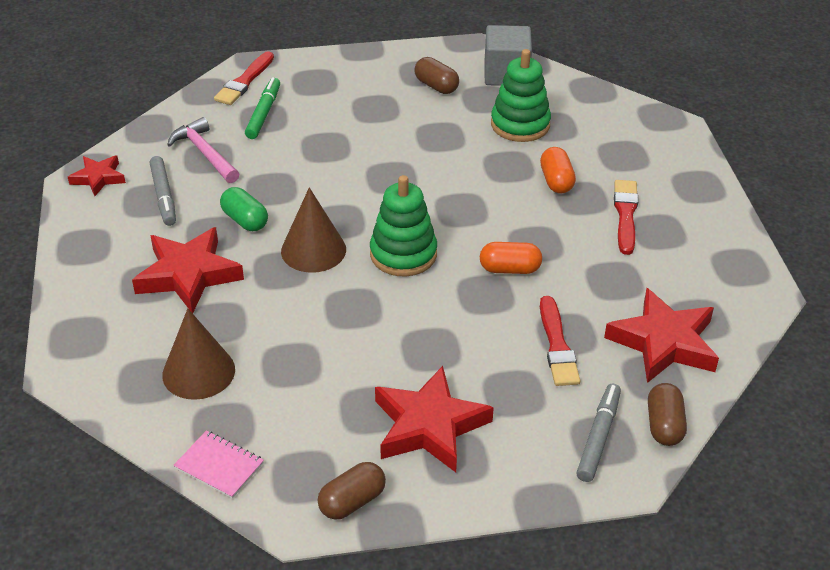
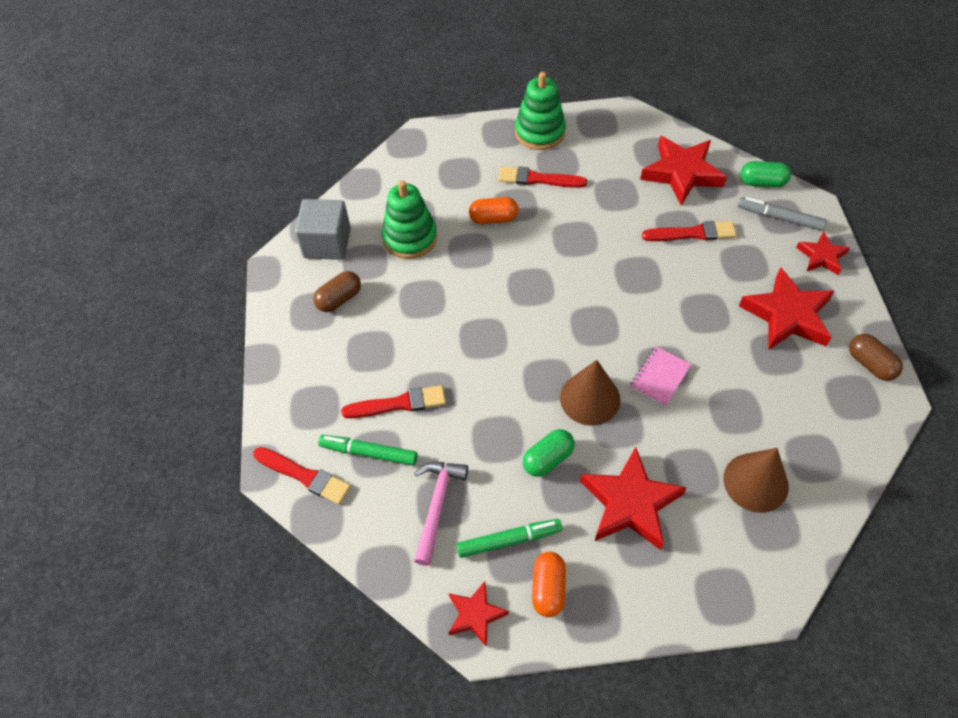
camera: 85 degrees left, 15 degrees up
(163, 196) = (509, 540): grey marker -> green marker
(205, 153) = (437, 506): pink hammer -> pink hammer turned 135 degrees clockwise
(219, 466) = (856, 457): pink notebook -> pink notebook (660, 377)
(314, 127) = (398, 404): none -> red brush
(403, 254) = (592, 329): green stacking toy -> green stacking toy (540, 132)
(510, 269) = (608, 257): orange capsule -> orange capsule (548, 588)
(532, 475) = (821, 256): none -> red star
(664, 425) = (762, 182): brown capsule -> green capsule

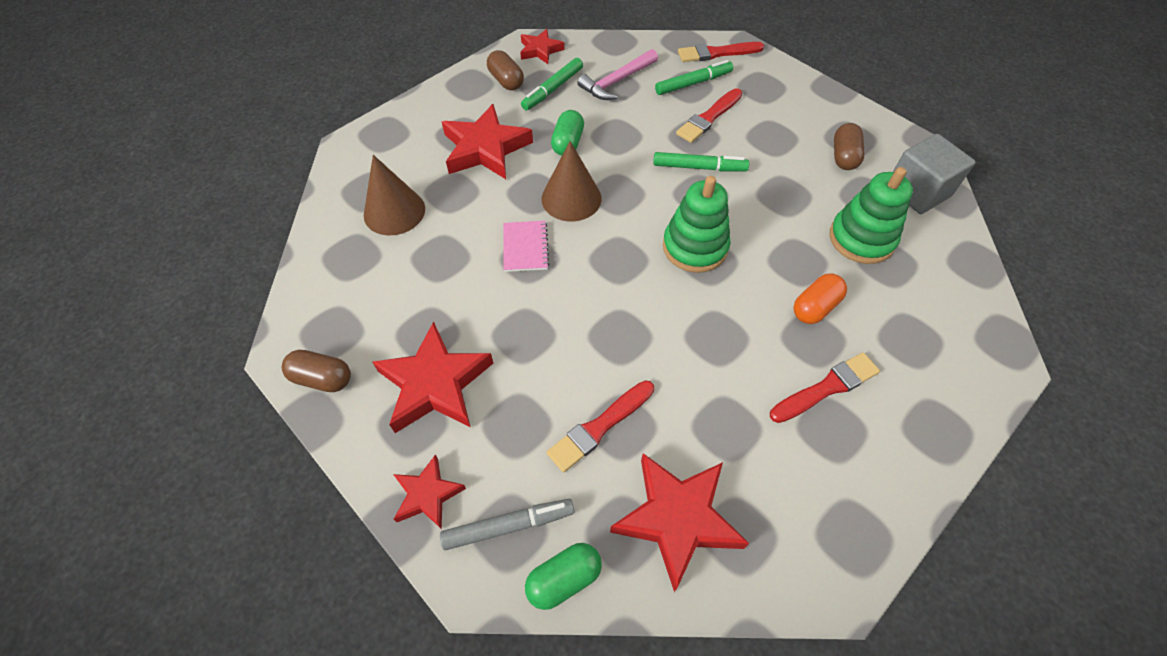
camera: 140 degrees right, 0 degrees up
(437, 506) = (617, 81): pink hammer -> pink hammer turned 75 degrees clockwise
(459, 361) = (699, 167): none -> green marker
(540, 132) = (899, 463): green stacking toy -> green stacking toy (695, 247)
(548, 588) = (506, 81): orange capsule -> brown capsule

